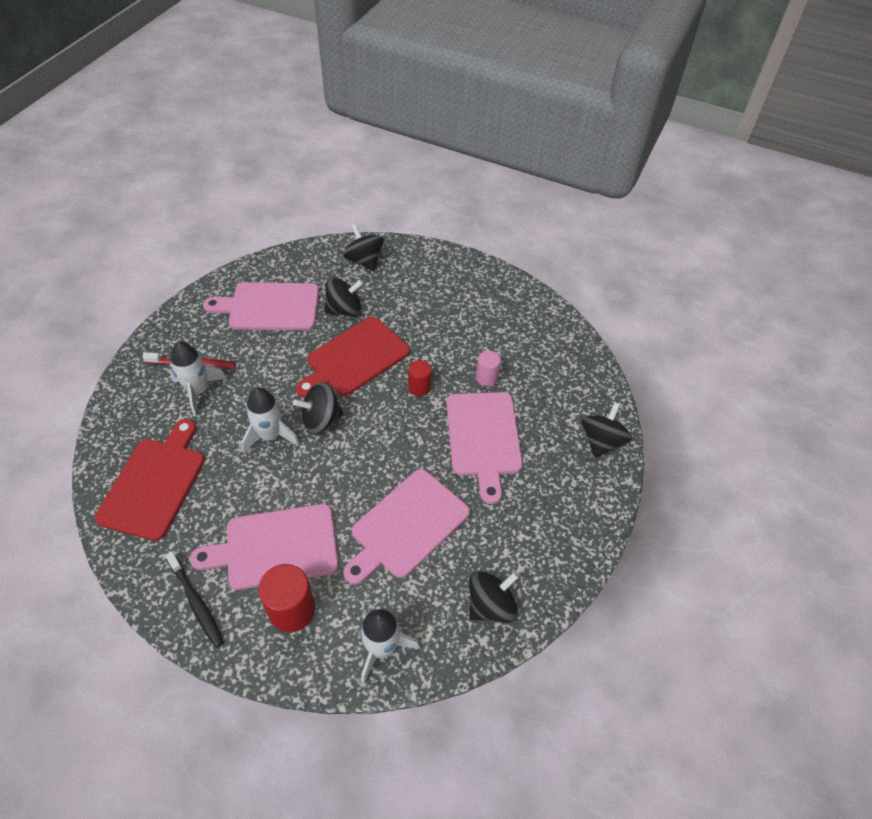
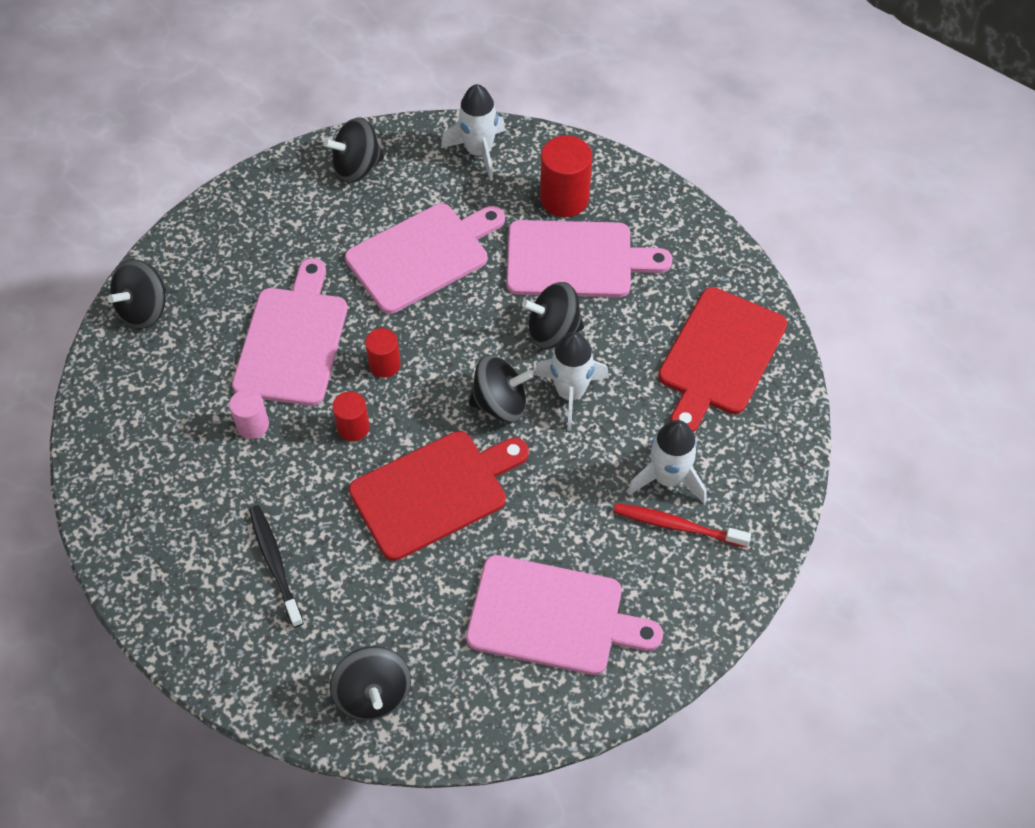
camera: 165 degrees left, 5 degrees up
(196, 602) = (665, 222): black toothbrush -> black toothbrush (275, 564)
(344, 310) = (431, 587): black spinning top -> black spinning top (553, 331)
(411, 432) = (384, 364): none -> red cylinder

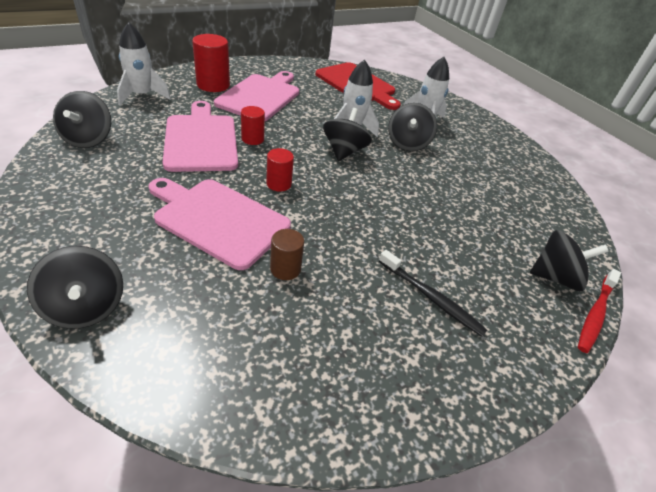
camera: 75 degrees left, 15 degrees down
(253, 425) = (285, 269): pink cylinder -> brown cylinder
(275, 564) = (430, 297): black toothbrush -> black toothbrush turned 135 degrees counterclockwise
(353, 427) = (323, 215): red cylinder -> red cylinder (252, 139)
(434, 492) = (397, 197): red cutting board -> none
(552, 616) = (503, 183): pink cutting board -> none
(553, 331) = (304, 118): black spinning top -> black spinning top (407, 143)
(677, 526) = (454, 128): red toothbrush -> red toothbrush (595, 313)

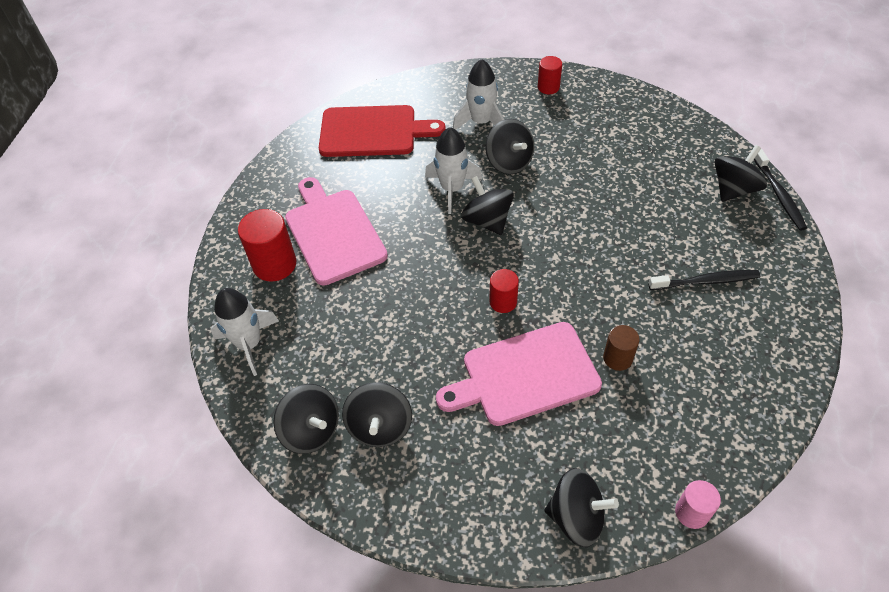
camera: 40 degrees left, 10 degrees up
(112, 166) = (380, 426): none -> black spinning top
(142, 399) = (691, 512): none -> pink cylinder
(201, 140) = (384, 329): pink cutting board -> none
(252, 139) = (414, 284): red cylinder -> red cylinder (548, 87)
(595, 313) = (778, 194): red toothbrush -> black toothbrush

